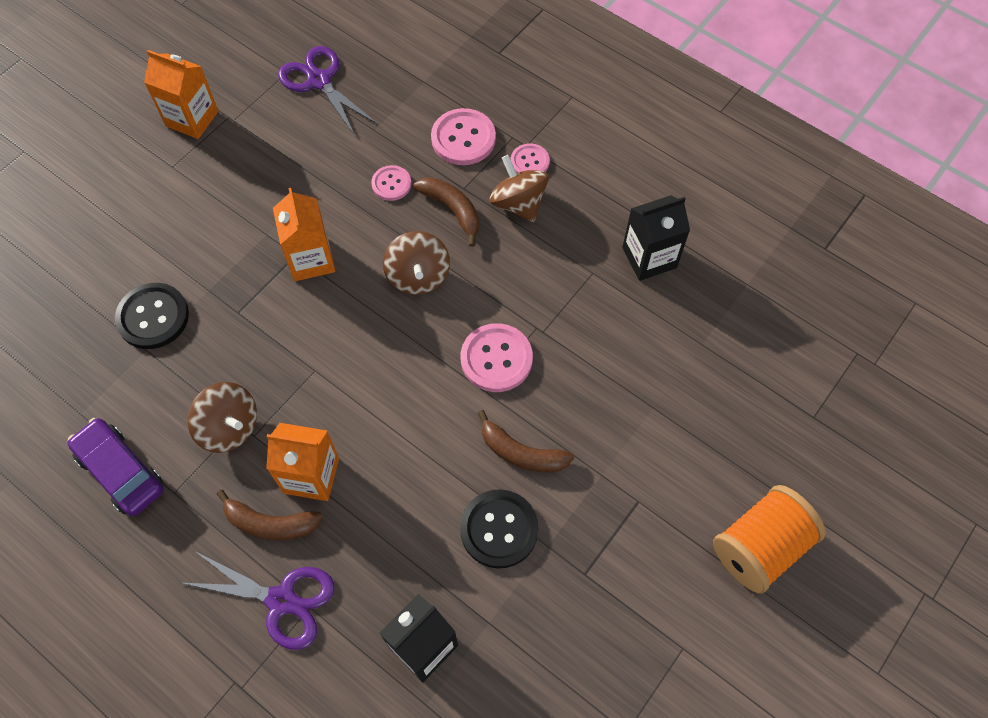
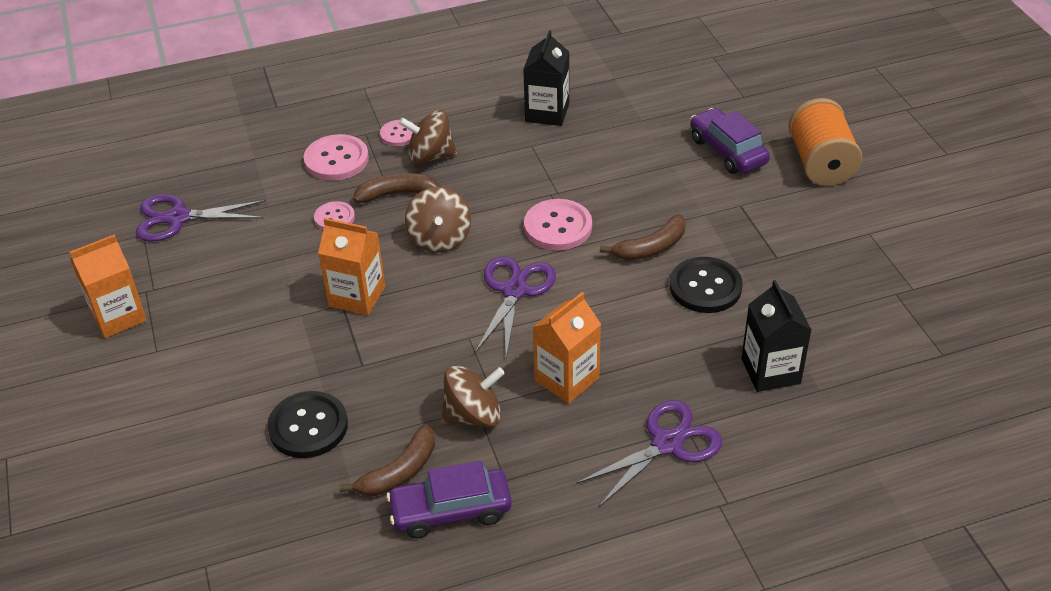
camera: 55 degrees left, 20 degrees down
(270, 523) = (590, 423): brown banana -> brown banana (399, 472)
(392, 372) = (514, 291): none -> purple scissors
(418, 276) = (439, 239): brown spinning top -> brown spinning top turned 60 degrees clockwise
(712, 447) = (727, 151): none -> purple car

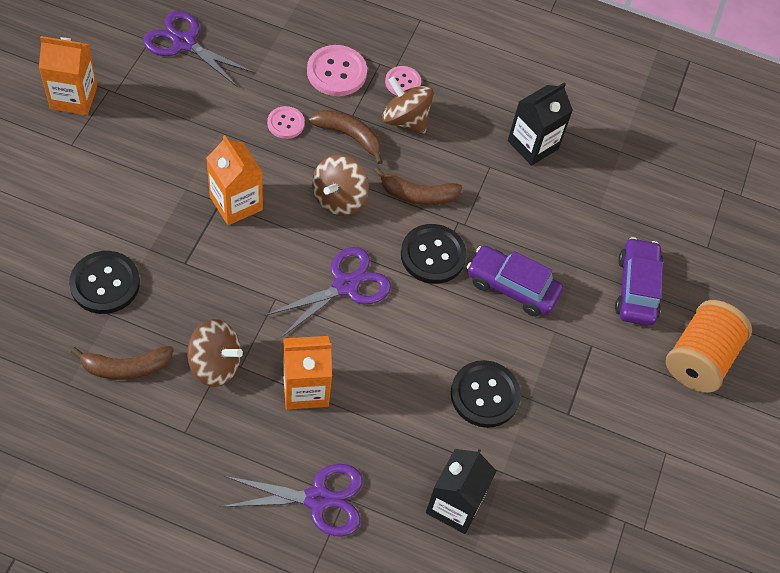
camera: 30 degrees right, 15 degrees up
(451, 511) = (127, 426): purple car -> purple car (512, 287)
(558, 227) = (433, 255): pink button -> black button
(651, 247) = (481, 328): brown banana -> brown banana (417, 195)

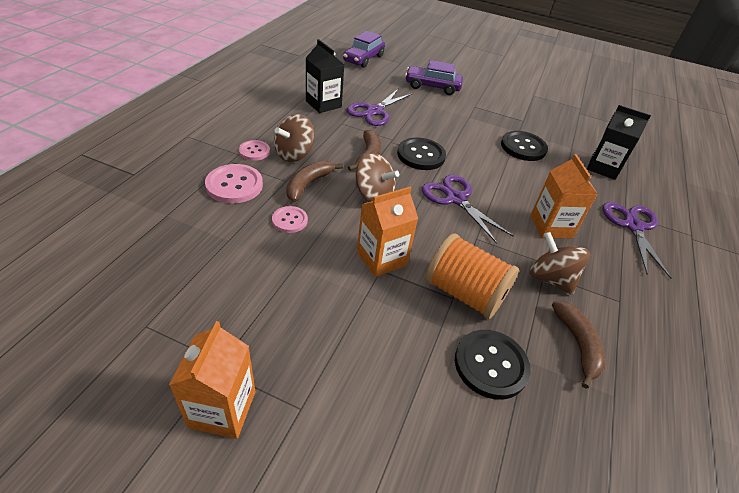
camera: 85 degrees left, 15 degrees down
(184, 43) = (161, 293): purple scissors -> purple scissors (374, 111)
(215, 364) = (550, 279): brown spinning top -> brown spinning top turned 60 degrees counterclockwise
(512, 287) = (440, 127): purple car -> purple car (363, 59)
(699, 359) = (473, 77): orange spool -> orange spool (464, 293)

